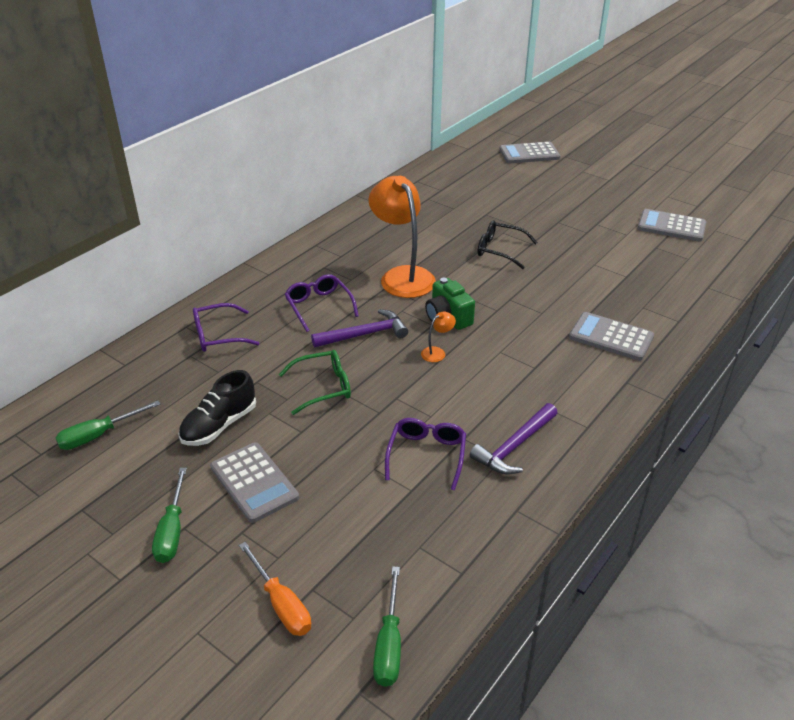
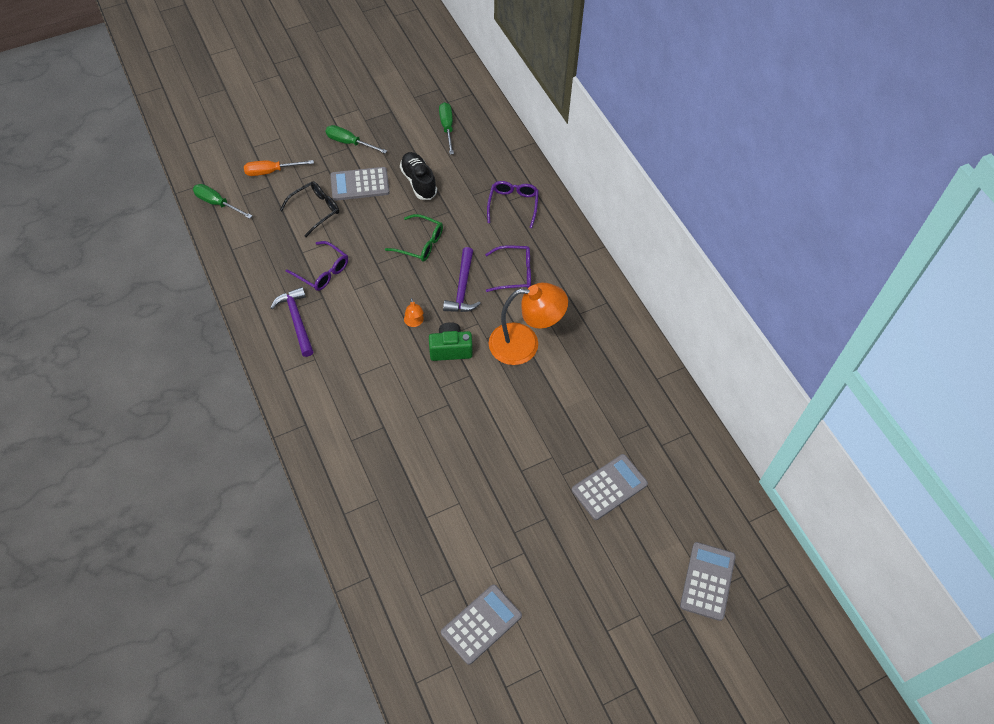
camera: 115 degrees right, 20 degrees up
(323, 387) = (420, 243): green glasses -> green glasses turned 75 degrees counterclockwise
(500, 250) = (524, 437): black glasses -> black glasses (315, 210)
(611, 337) = (357, 447): grey calculator -> grey calculator (609, 487)

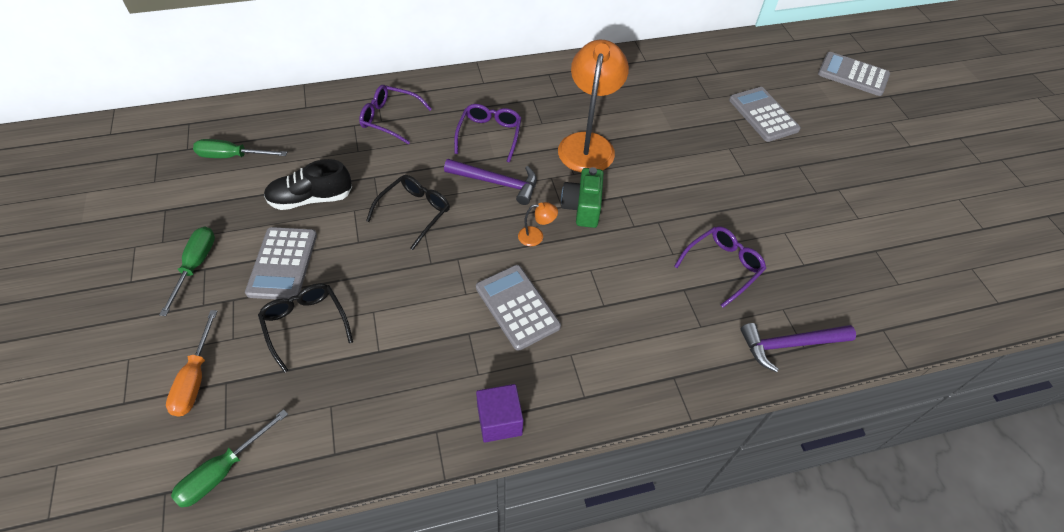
camera: 80 degrees left, 5 degrees down
(261, 326) = (499, 421): none -> purple cube
(297, 320) = (500, 370): purple hammer -> purple hammer (789, 344)
(322, 271) = (423, 328): purple glasses -> purple glasses (722, 267)
(349, 143) = (195, 266): green screwdriver -> green screwdriver turned 150 degrees clockwise
(420, 243) = (414, 212): green glasses -> black glasses
(481, 624) = (922, 236): grey calculator -> grey calculator (517, 307)

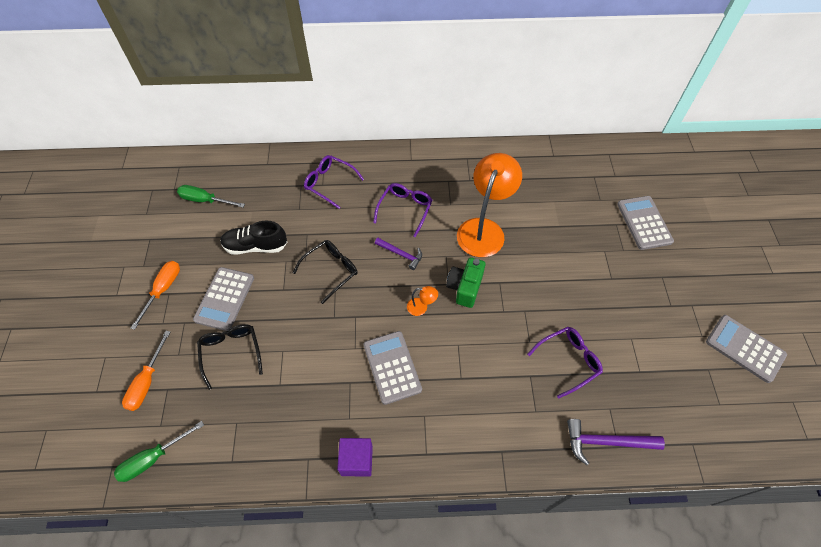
camera: 15 degrees right, 5 degrees up
(195, 266) = (163, 290): green screwdriver -> orange screwdriver
(497, 183) = (401, 254): purple hammer -> purple hammer, size x0.66
(853, 75) = (739, 194): grey calculator -> grey calculator (745, 348)

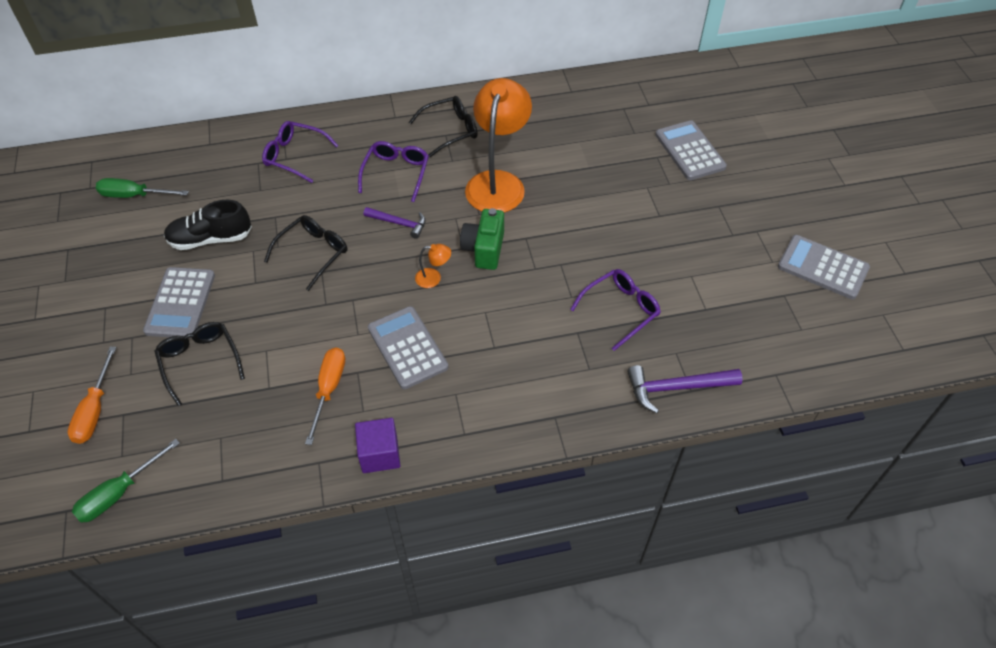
camera: 10 degrees left, 5 degrees down
(163, 290) = (96, 304): orange screwdriver -> orange screwdriver (329, 389)
(452, 177) = (450, 130): none -> black glasses

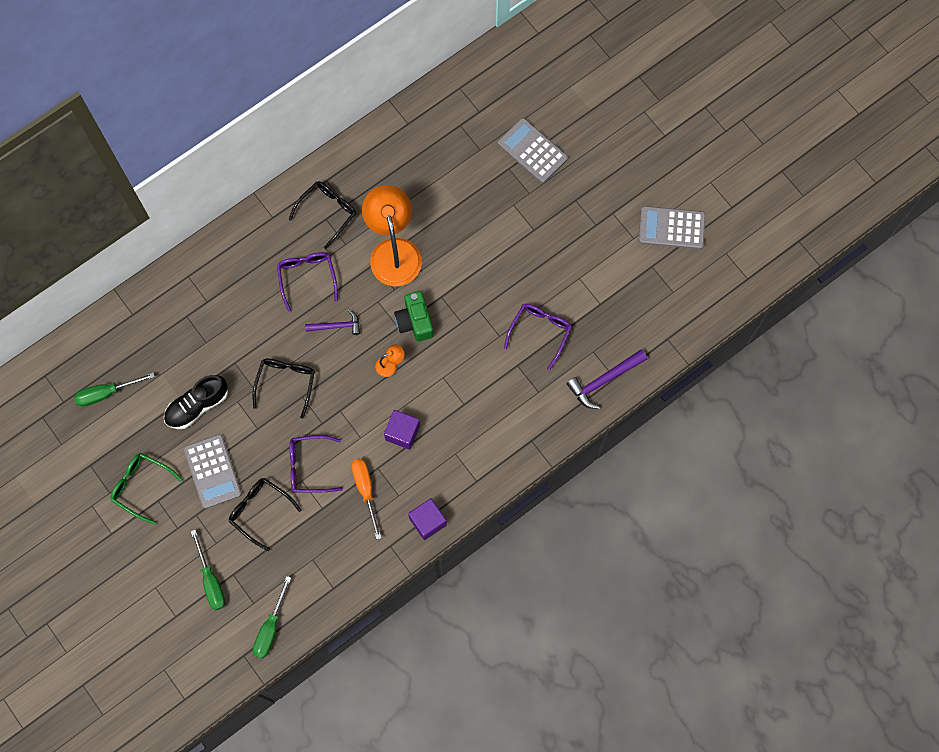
camera: 25 degrees left, 20 degrees up
(95, 410) = (211, 580): orange screwdriver -> green screwdriver
(100, 288) = (141, 486): none -> green glasses
(295, 156) = (213, 296): purple glasses -> purple glasses (309, 467)
(407, 348) = (402, 432): grey calculator -> purple cube

